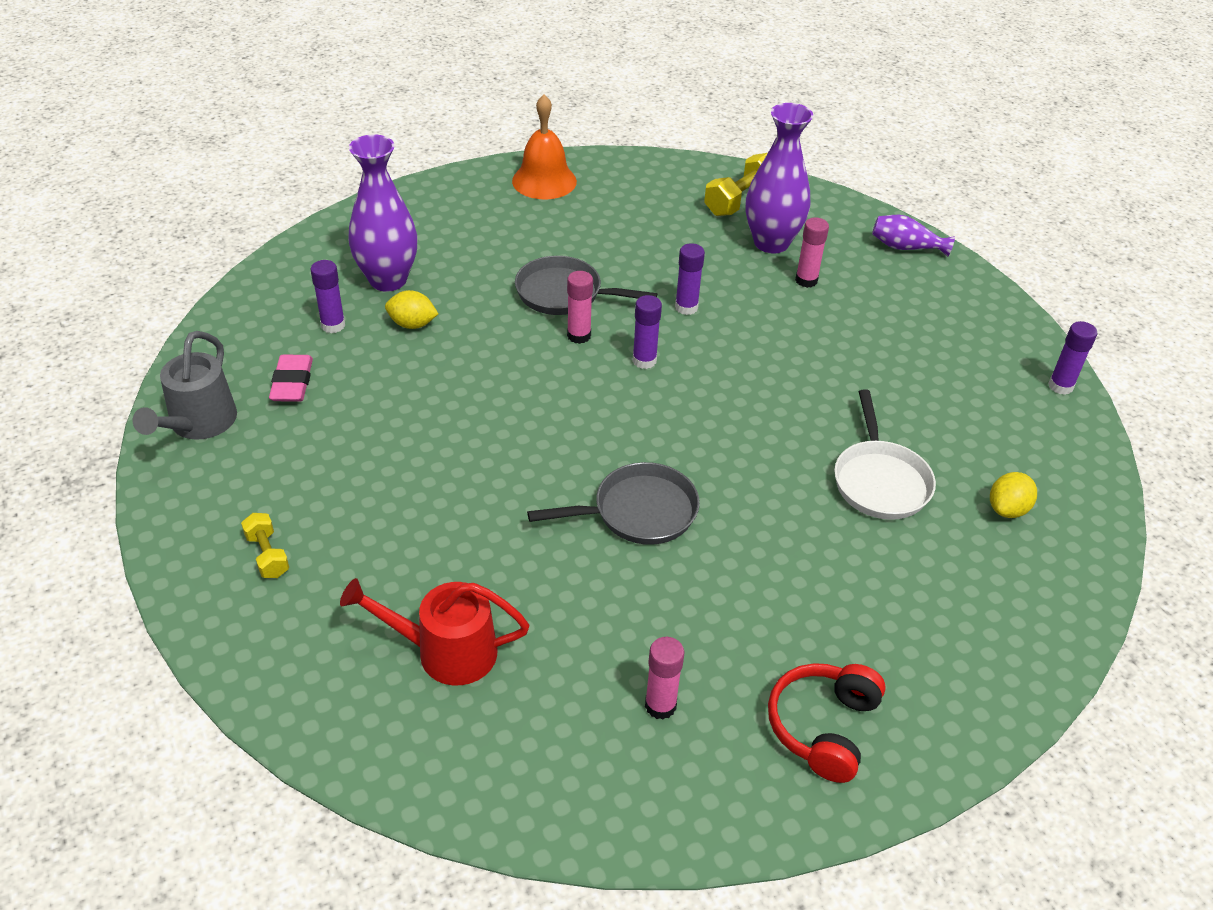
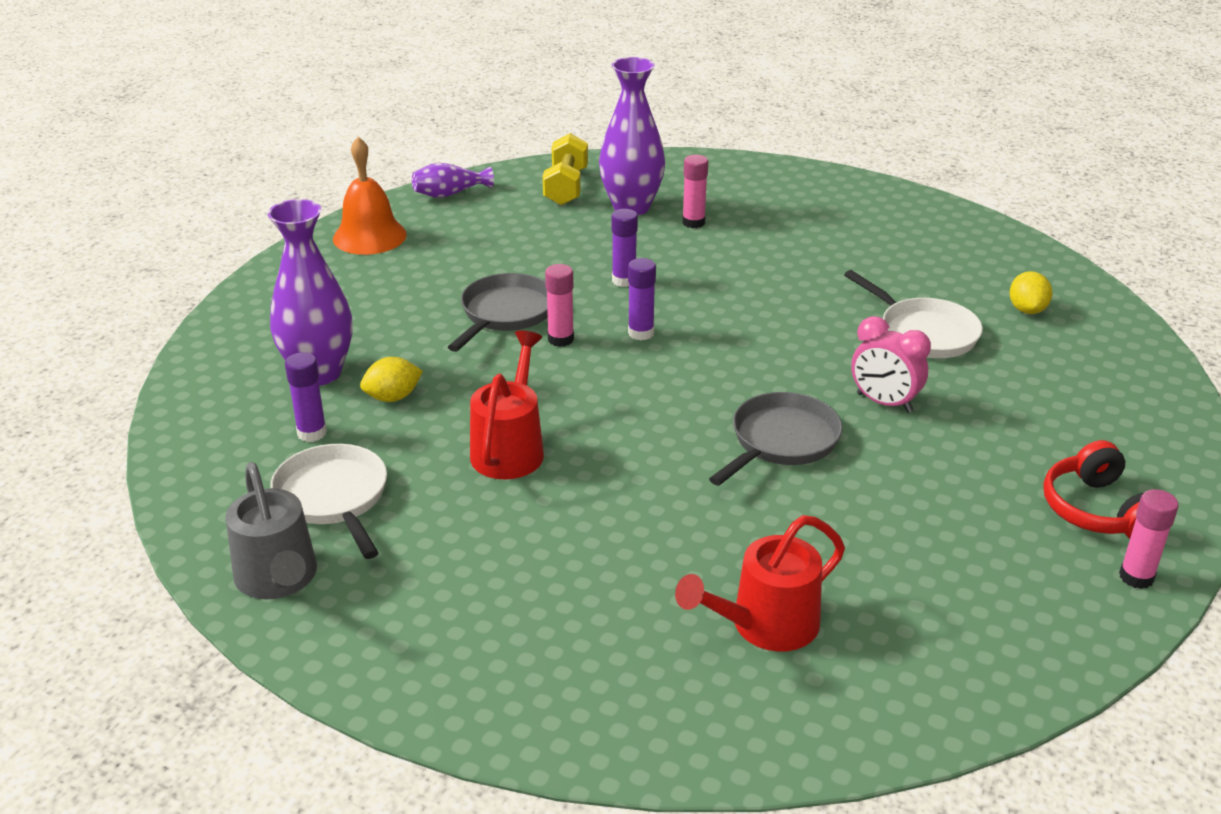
camera: 35 degrees left, 10 degrees down
(267, 555) = (503, 646): yellow dumbbell -> none
(292, 383) = (334, 498): pink eraser -> white pan
(442, 407) = (510, 448): none -> red watering can
(564, 294) = (505, 314): grey pan -> grey pan turned 135 degrees clockwise
(660, 705) = (975, 564): pink glue stick -> pink glue stick (1136, 577)
(763, 525) = (884, 403): none -> pink clock
(905, 247) = (738, 171): purple vase -> purple vase (449, 194)
(1060, 386) = (959, 217): purple glue stick -> none

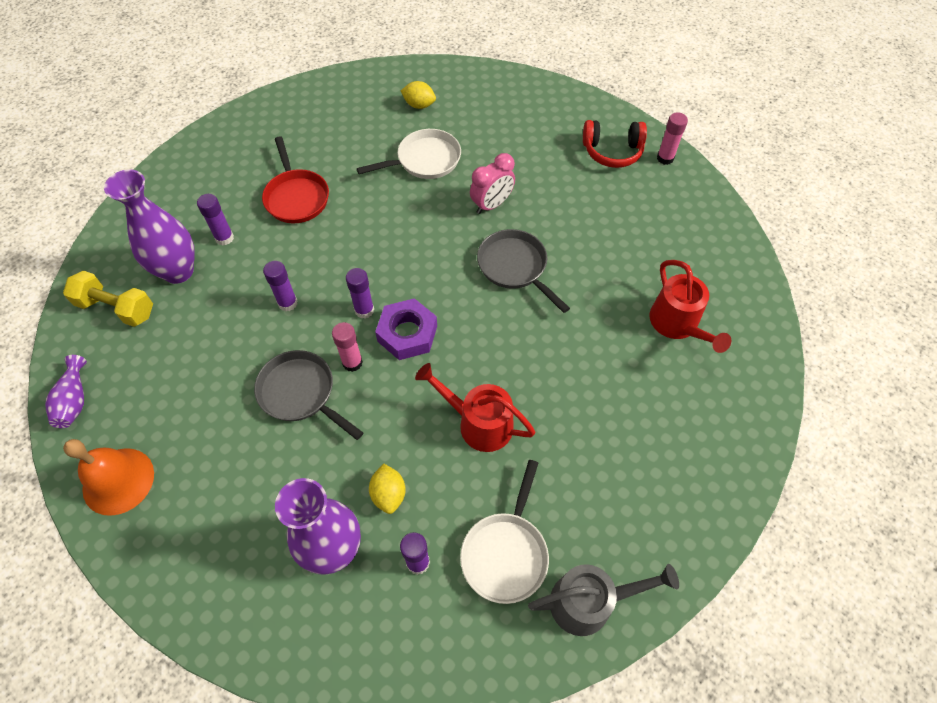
camera: 75 degrees left, 25 degrees up
(334, 498) = (506, 553): white pan -> white pan turned 60 degrees counterclockwise
(621, 370) = (407, 333): none -> purple nut
(693, 222) = (224, 238): pink glue stick -> purple glue stick
(786, 253) = (296, 197): none -> red pan

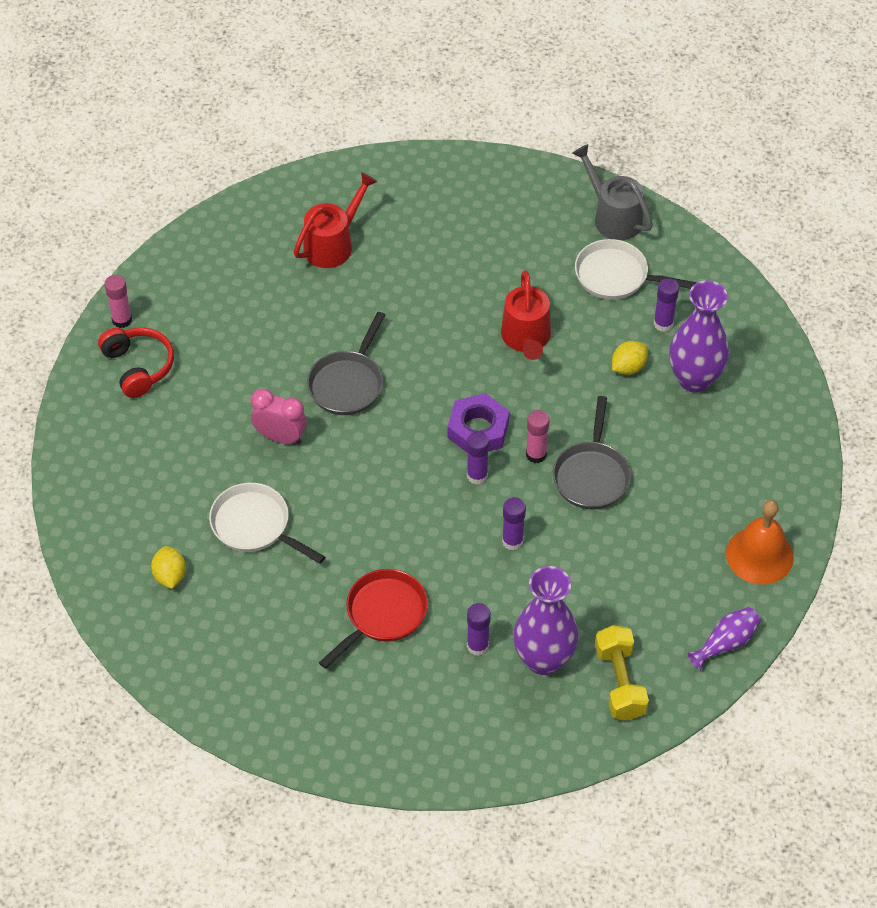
camera: 120 degrees left, 5 degrees down
(506, 553) = (616, 276): white pan -> white pan turned 150 degrees counterclockwise

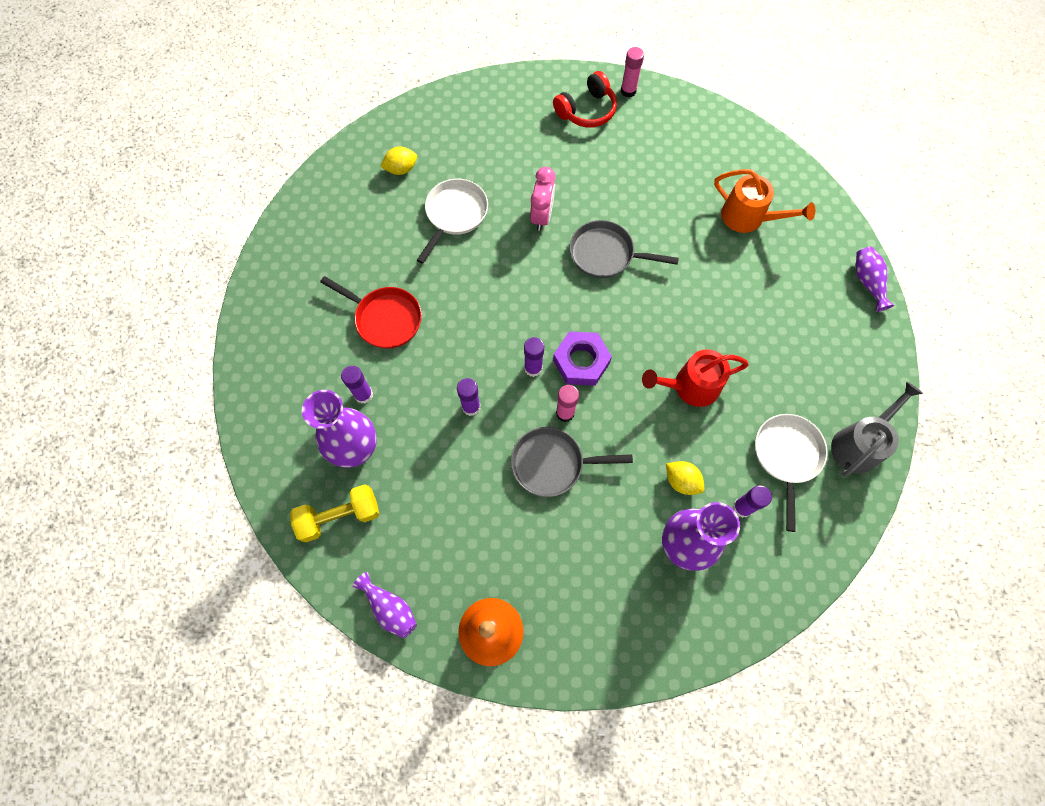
camera: 80 degrees right, 15 degrees up
(333, 244) = (749, 218): red watering can -> orange watering can
(437, 163) = (867, 282): none -> purple vase

